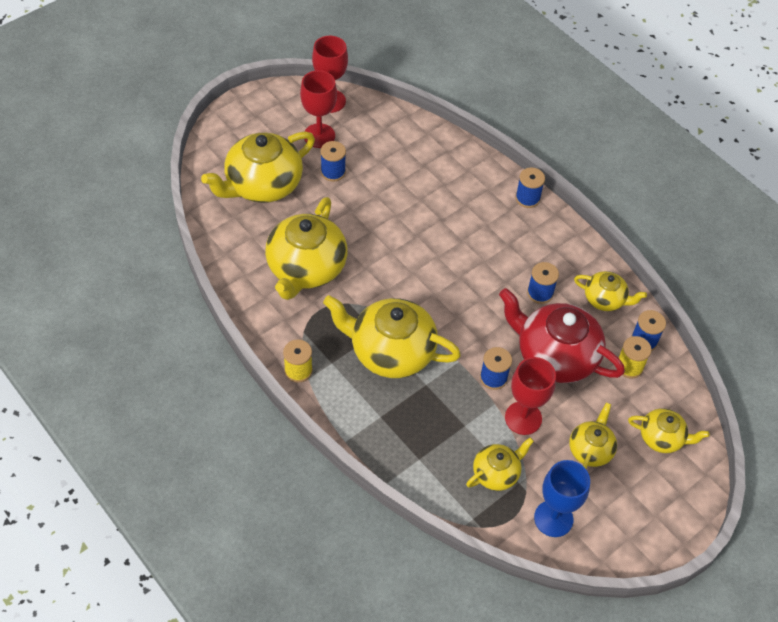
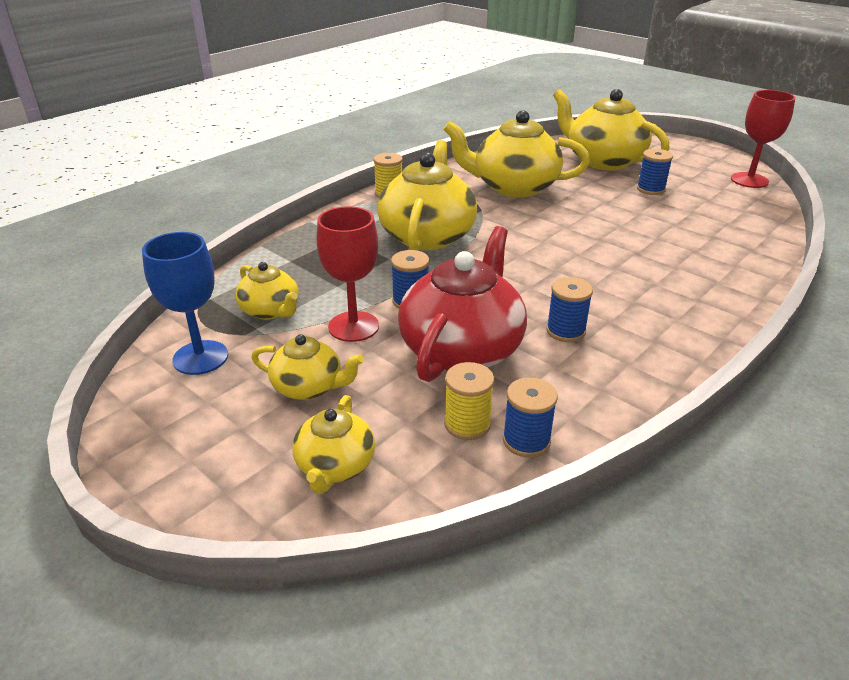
camera: 85 degrees right, 20 degrees down
(319, 136) = (693, 179): red goblet -> none
(527, 198) = (730, 313): blue spool -> none
(605, 299) = (589, 394): yellow teapot -> none

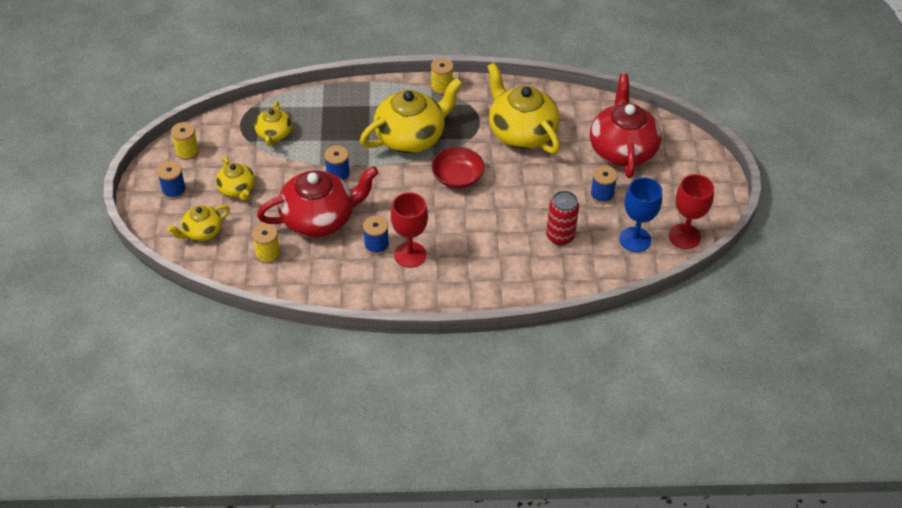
camera: 45 degrees right, 15 degrees up
(167, 393) = (187, 151): none -> yellow spool
(200, 357) = (218, 141): blue goblet -> blue goblet (635, 239)
(353, 326) = (294, 171): red goblet -> red goblet (410, 254)
(526, 238) = (457, 177): none -> red bowl
(526, 441) = (277, 278): blue spool -> blue spool (174, 191)
(603, 161) = (622, 149): yellow teapot -> red teapot
(684, 227) = (560, 236): none -> red can

